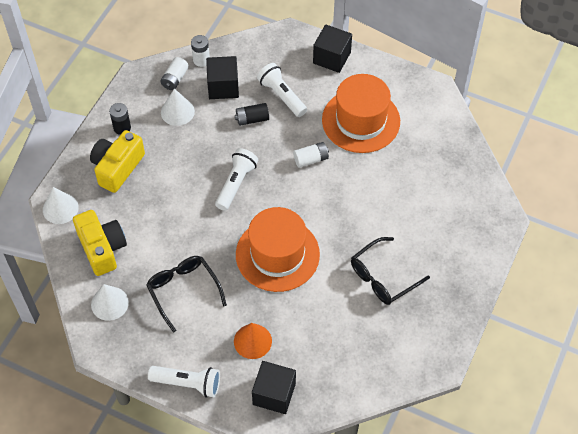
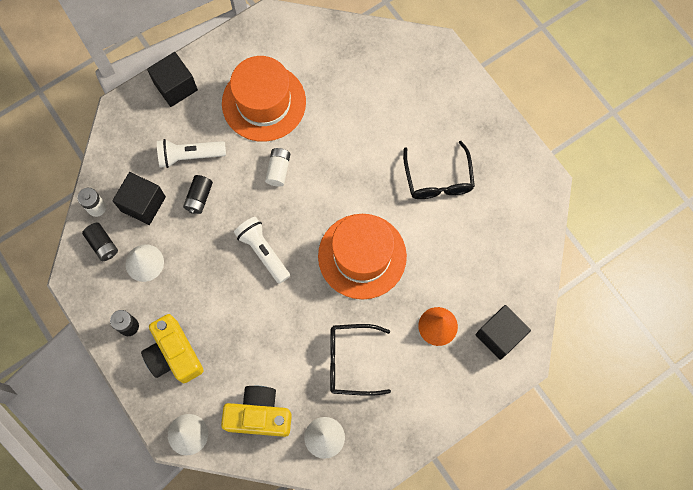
camera: 60 degrees left, 15 degrees up
(175, 79) = (103, 244): white battery -> black battery
(188, 383) = (448, 406): white flashlight -> none

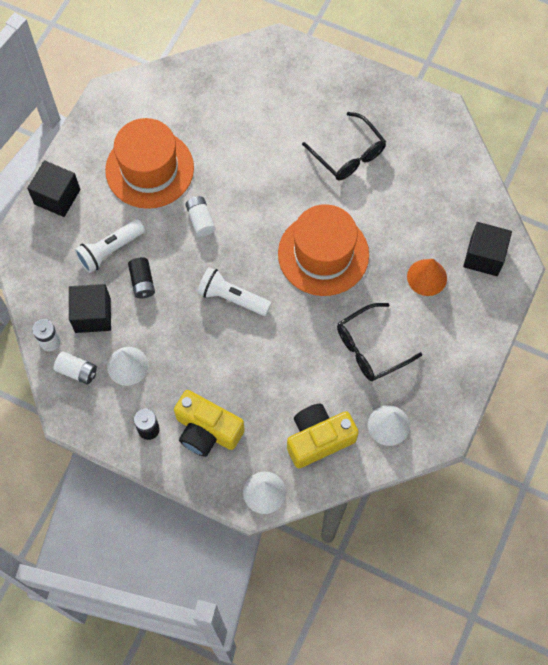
camera: 30 degrees left, 5 degrees down
(103, 244) = (77, 371): black battery -> white battery

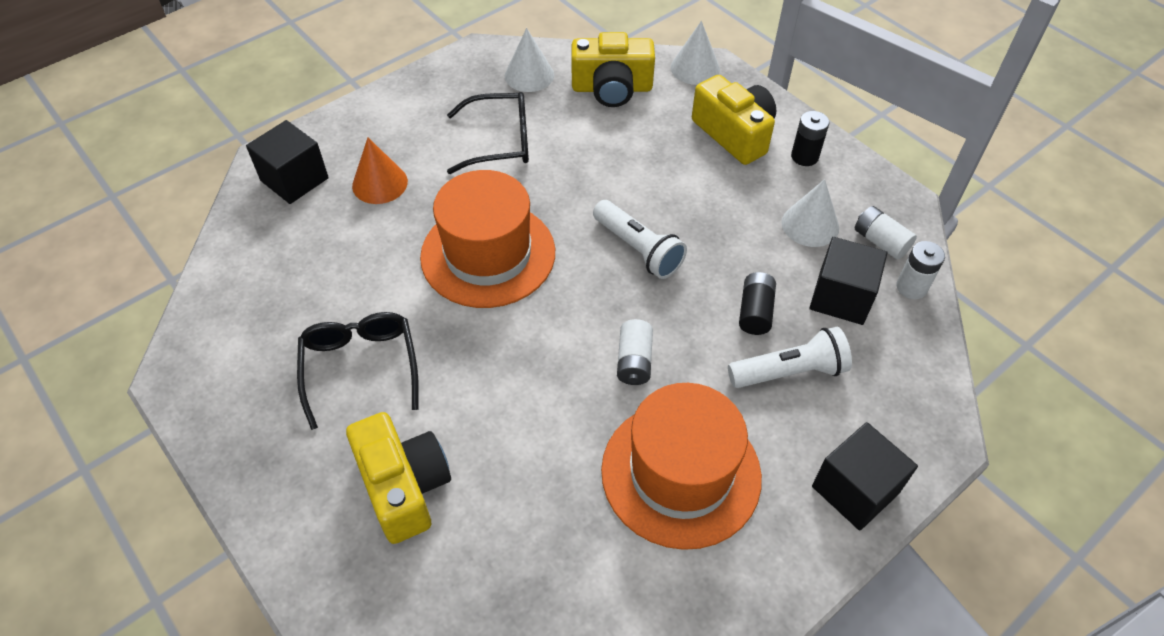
camera: 155 degrees left, 15 degrees down
(284, 107) = (404, 486): none -> yellow camera

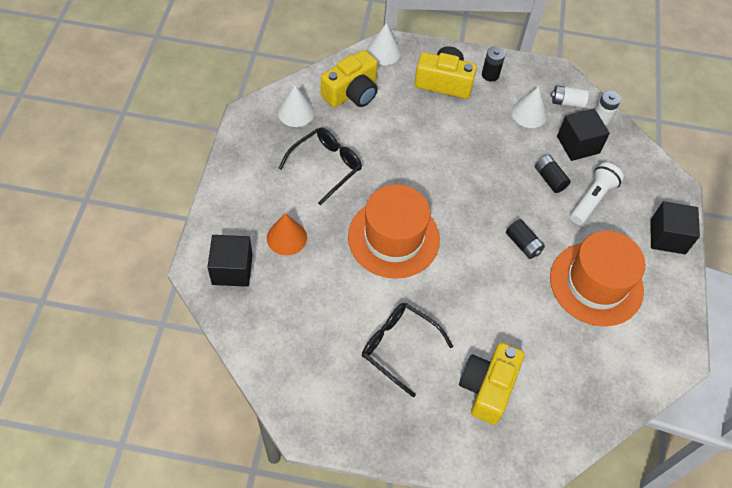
camera: 45 degrees left, 5 degrees up
(404, 486) = (487, 387): yellow camera -> yellow camera turned 90 degrees counterclockwise
(634, 361) = (523, 244): white battery -> black battery
(638, 249) = (464, 182): white flashlight -> none

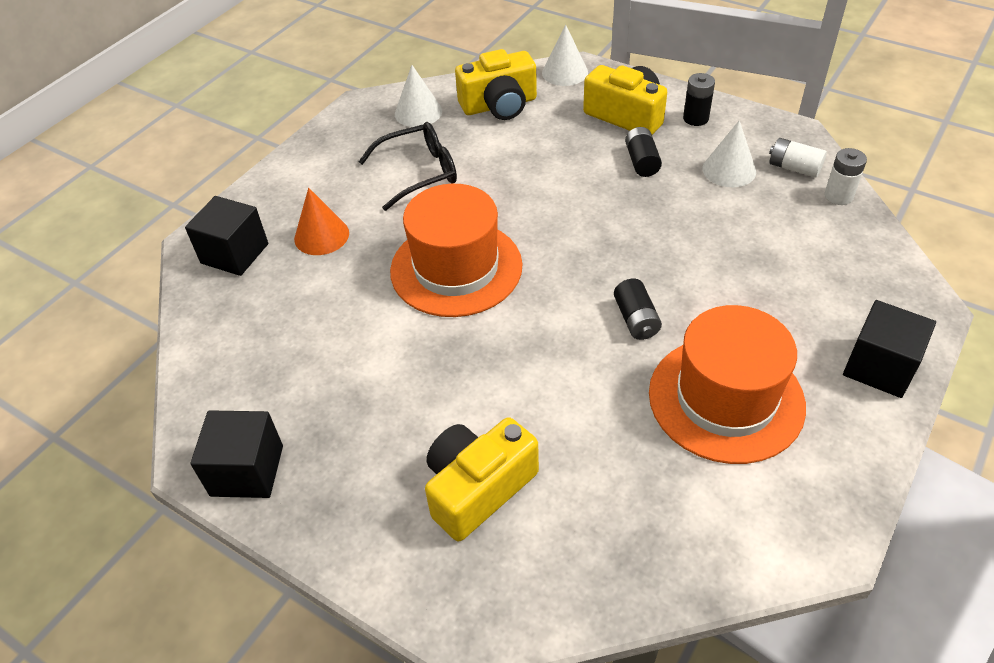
camera: 30 degrees right, 10 degrees down
(398, 347) = (383, 397): black glasses -> none
(549, 179) = (719, 250): black battery -> black battery (641, 162)
(578, 145) = (785, 219): black cube -> black cube (247, 470)
(592, 199) = (774, 289): white flashlight -> none

